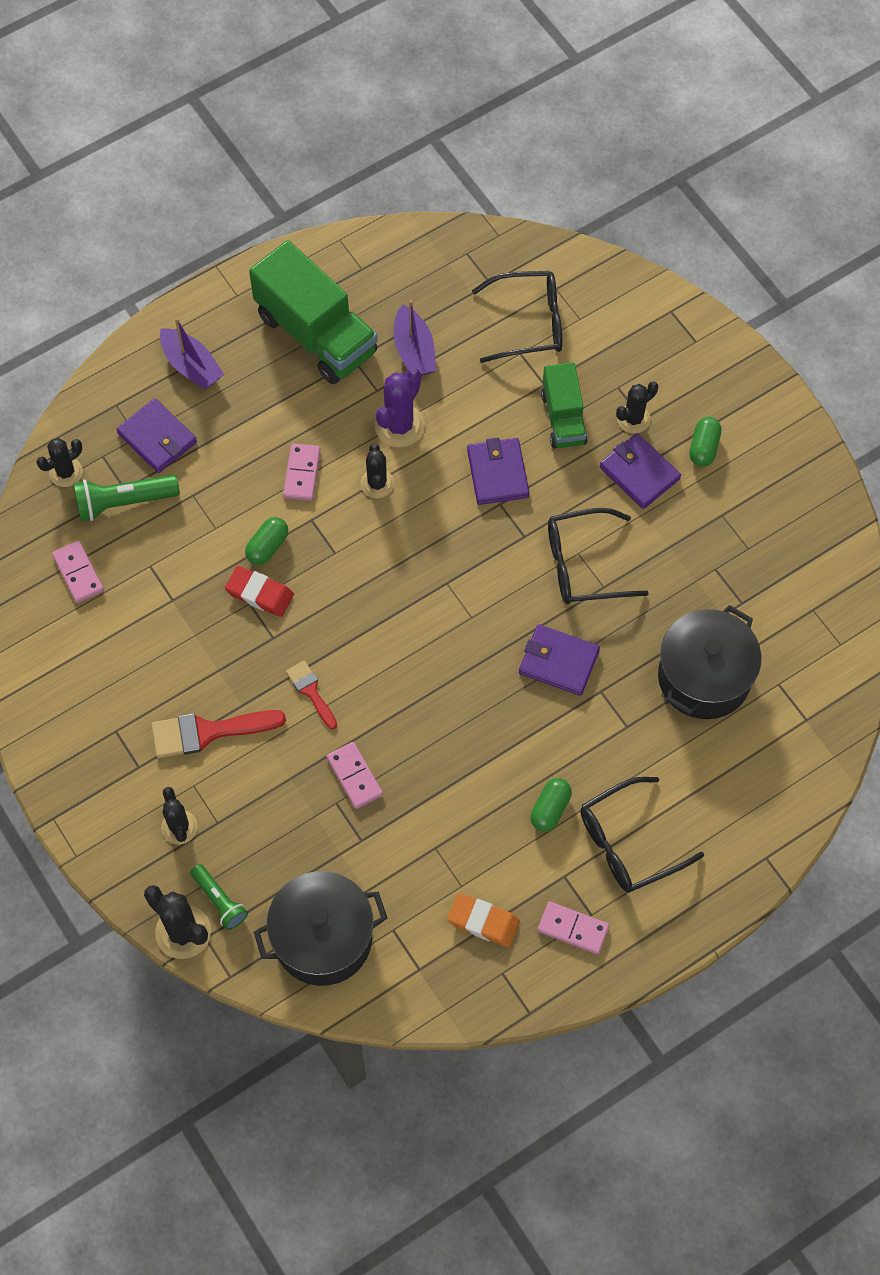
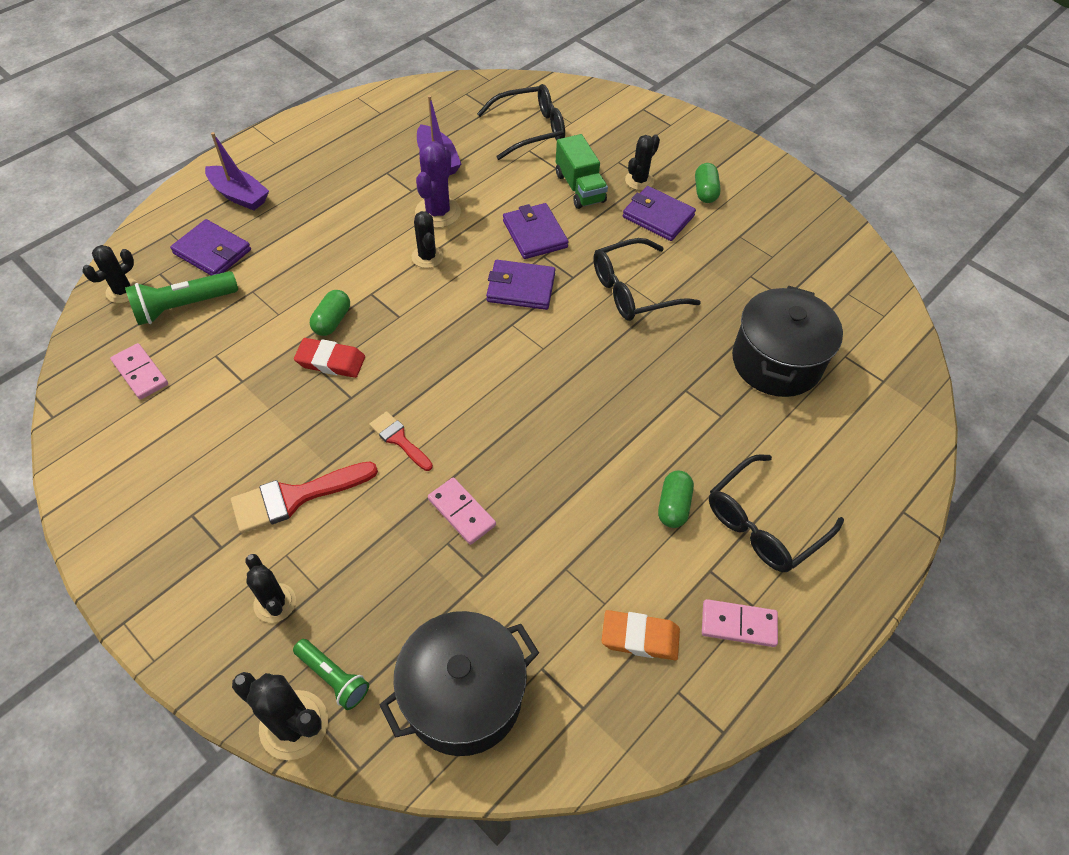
camera: 15 degrees left, 10 degrees down
(302, 473) = (355, 259): pink domino -> none
(316, 334) = (349, 159): green truck -> none
(558, 662) = (637, 371): purple wallet -> purple wallet (521, 288)

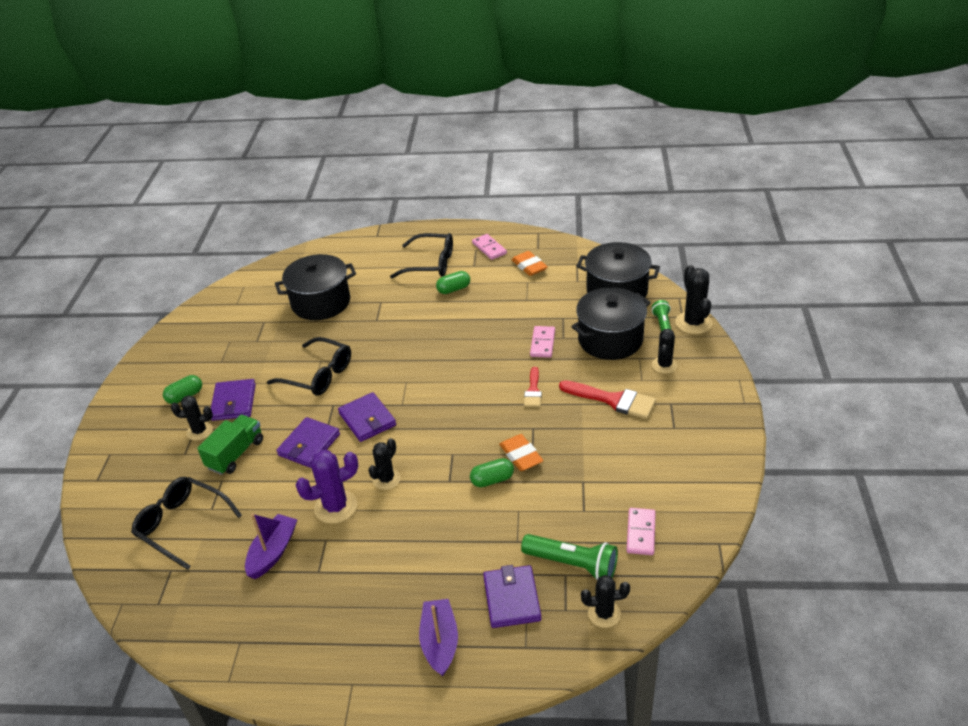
camera: 125 degrees left, 15 degrees down
(331, 361) = (521, 455): red eraser -> orange eraser
(384, 589) = (610, 340): none -> black pot

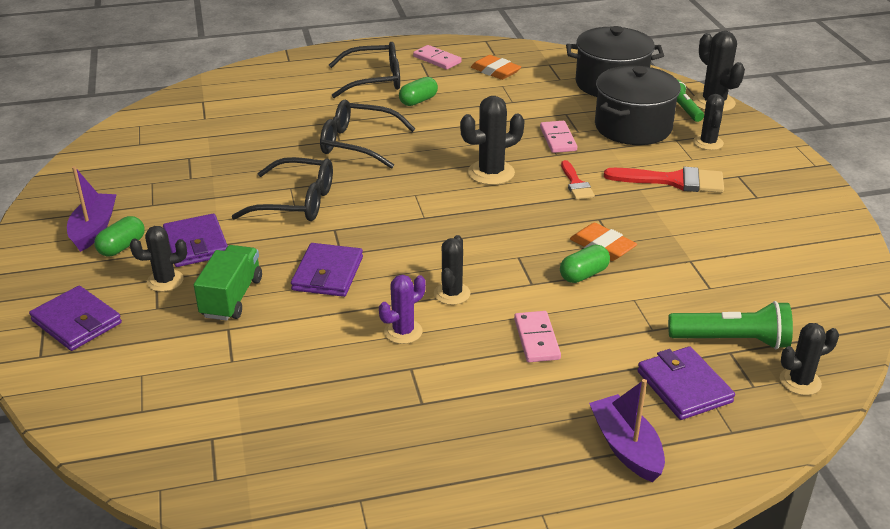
camera: 20 degrees left, 5 degrees down
(182, 525) = (200, 385): black glasses -> black glasses (358, 143)
(273, 552) = (347, 393): purple boat -> purple boat (94, 229)
(321, 302) = (255, 131): black pot -> none
(336, 507) = (403, 332): purple cactus -> purple cactus, size x0.66
(367, 419) = (389, 238): purple wallet -> purple wallet (76, 322)
(473, 369) = (491, 173): none -> black cactus
(641, 533) = (788, 298): pink domino -> pink domino (537, 339)

